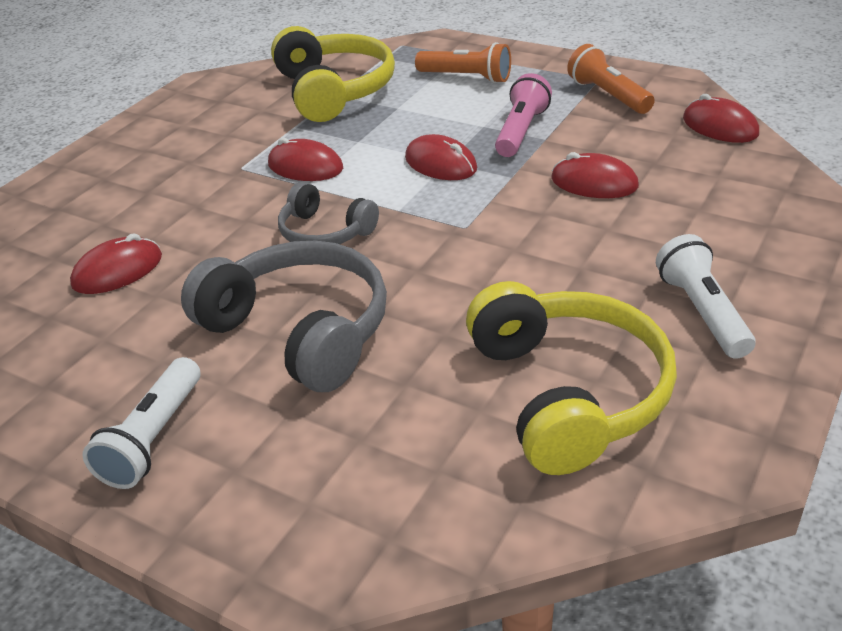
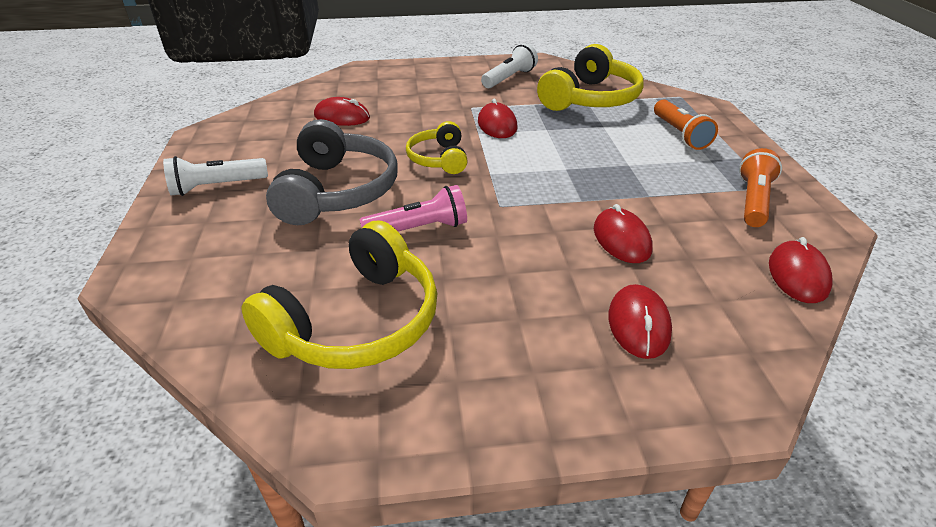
camera: 50 degrees right, 0 degrees up
(325, 232) = (439, 159): grey headphones -> yellow headphones
(440, 164) = (560, 167): red mouse -> red mouse (638, 324)
(521, 131) = (644, 182): pink flashlight -> pink flashlight (418, 229)
(702, 312) = (511, 359): white flashlight -> white flashlight (509, 78)

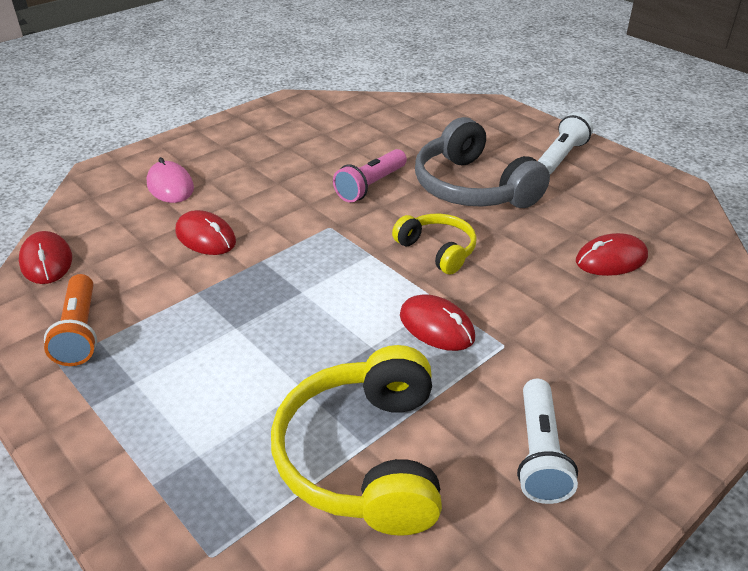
camera: 145 degrees right, 0 degrees up
(357, 322) = (341, 132): yellow headphones -> none
(638, 324) = (170, 186): red mouse -> pink mouse
(679, 134) = (187, 422): orange flashlight -> none

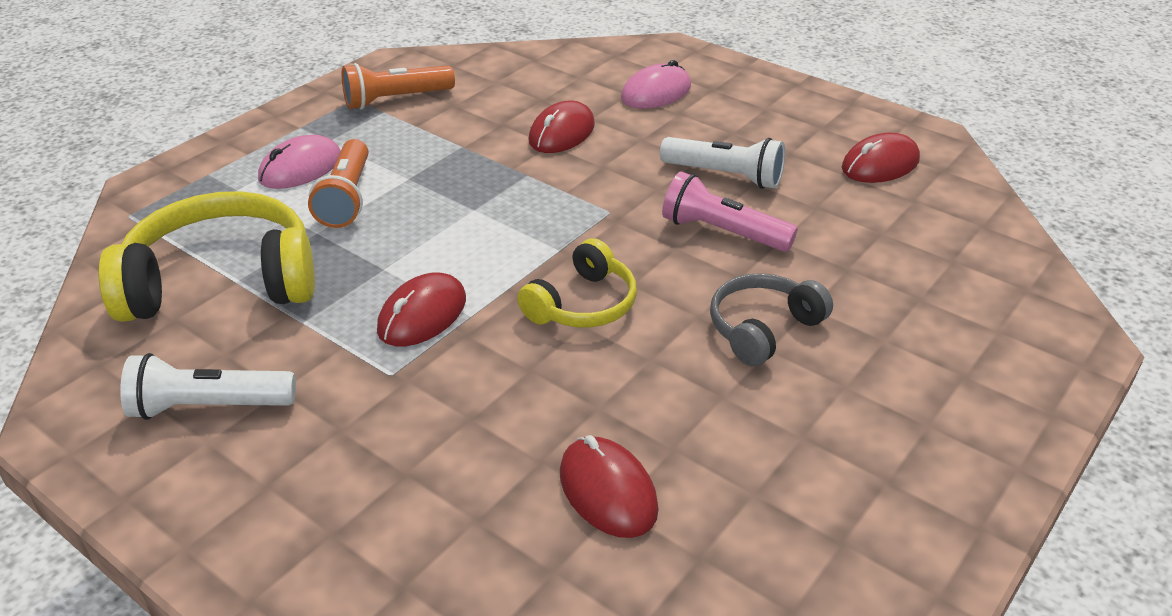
camera: 80 degrees right, 0 degrees up
(46, 261) = (497, 60): red mouse -> red mouse (880, 164)
(179, 403) = (300, 168): none -> pink mouse
(251, 369) = (347, 198): none -> orange flashlight
(472, 187) = (763, 329): grey headphones -> grey headphones, size x0.57
(561, 157) = (925, 435): white flashlight -> white flashlight (724, 176)

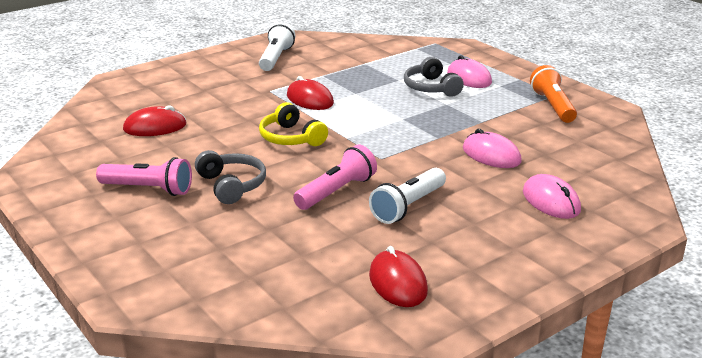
camera: 105 degrees right, 10 degrees down
(222, 281) = (365, 60): yellow headphones -> none
(347, 198) = (431, 88): orange flashlight -> grey headphones
(561, 133) = (491, 155): red mouse -> pink mouse
(829, 416) = (148, 189): none -> pink flashlight

